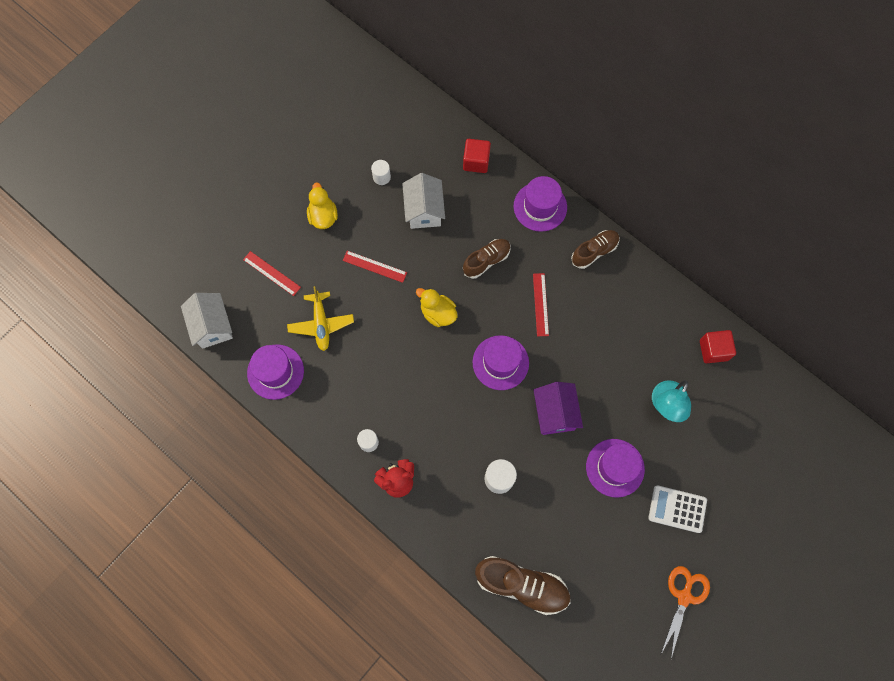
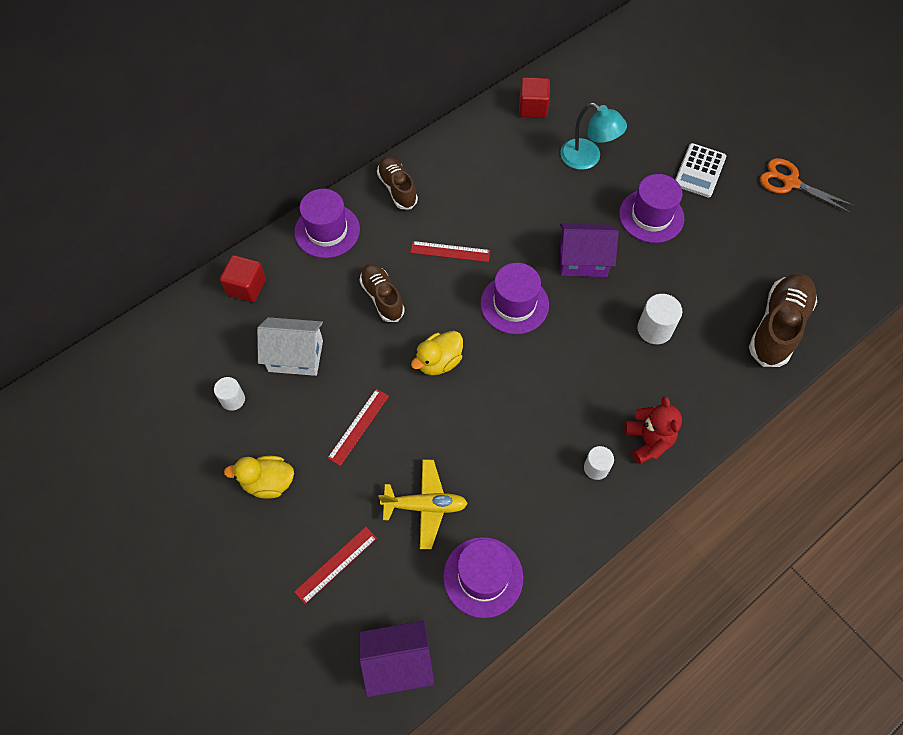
camera: 80 degrees left, 10 degrees down
(212, 326) = (398, 662): white house -> purple house

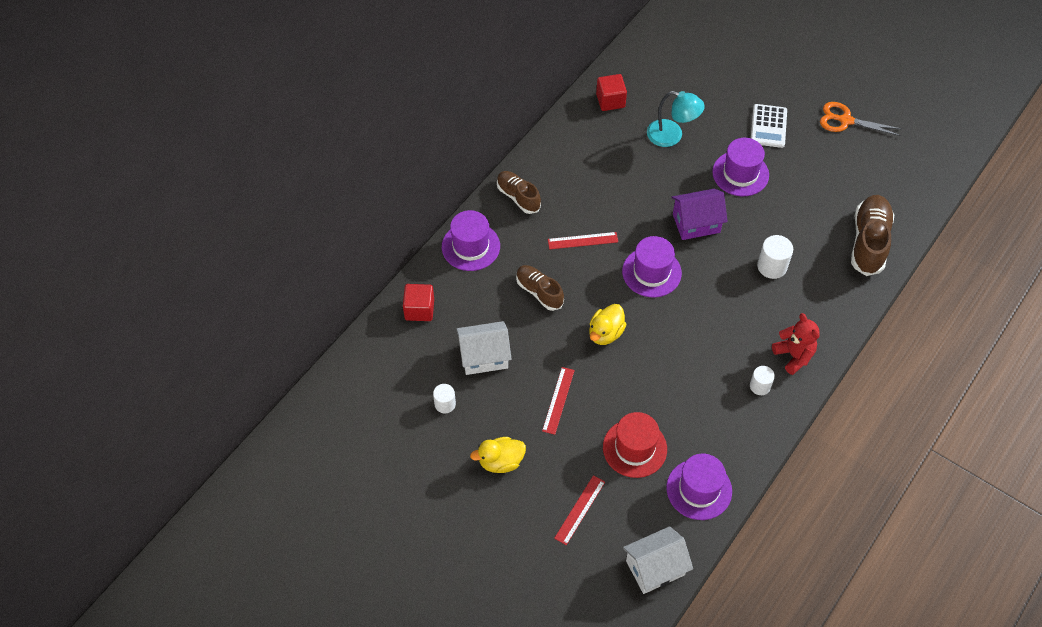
camera: 15 degrees left, 5 degrees down
(398, 662) = (655, 568): purple house -> white house
(425, 506) = (634, 448): yellow plane -> red hat

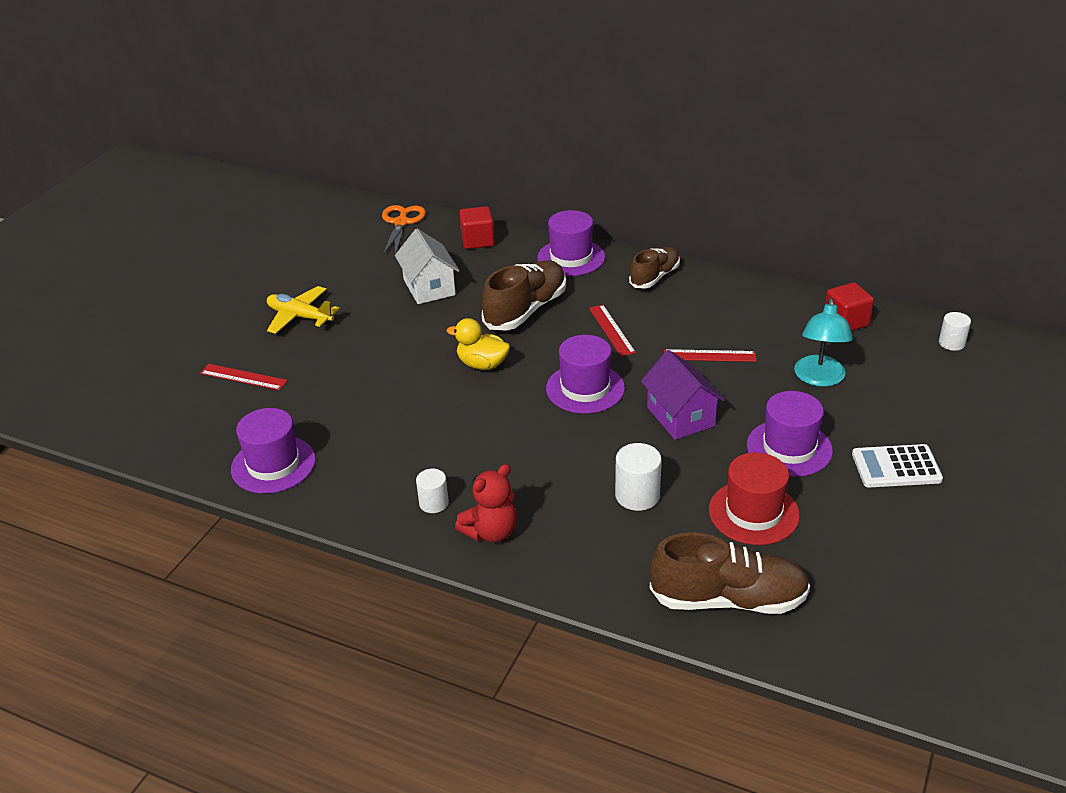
camera: 80 degrees right, 20 degrees down
(445, 404) = (365, 273): white cylinder -> white cylinder (951, 343)
(500, 461) = (300, 317): yellow duck -> yellow plane
(539, 292) = (526, 310): brown shoe -> brown shoe, size x1.57
(558, 400) = (382, 343): red ruler -> red ruler (709, 356)
(634, 448) = (326, 406): red hat -> red hat (753, 512)
(655, 568) = (169, 441): white house -> none
(845, 120) = (966, 552): orange scissors -> orange scissors (401, 223)

